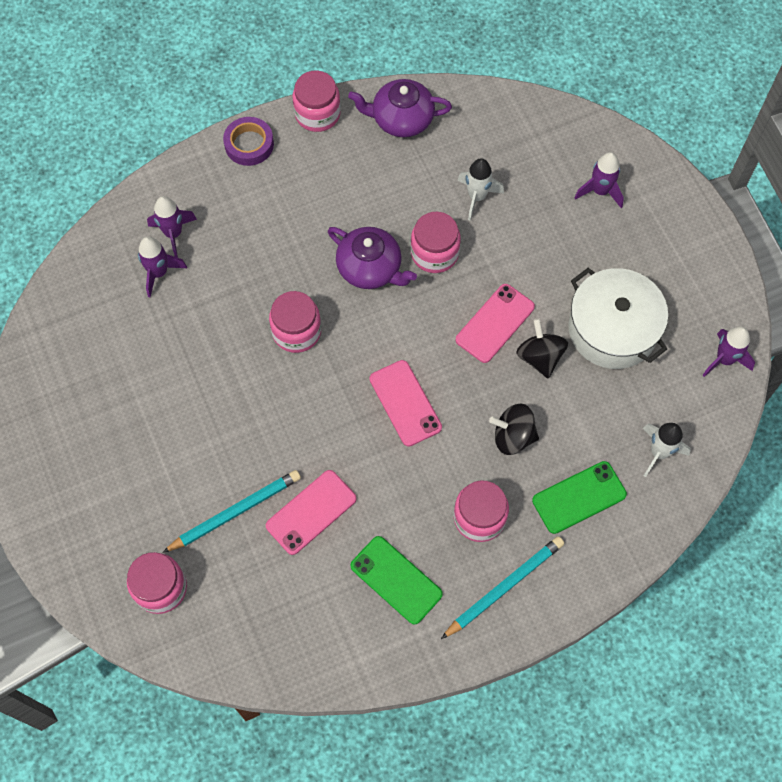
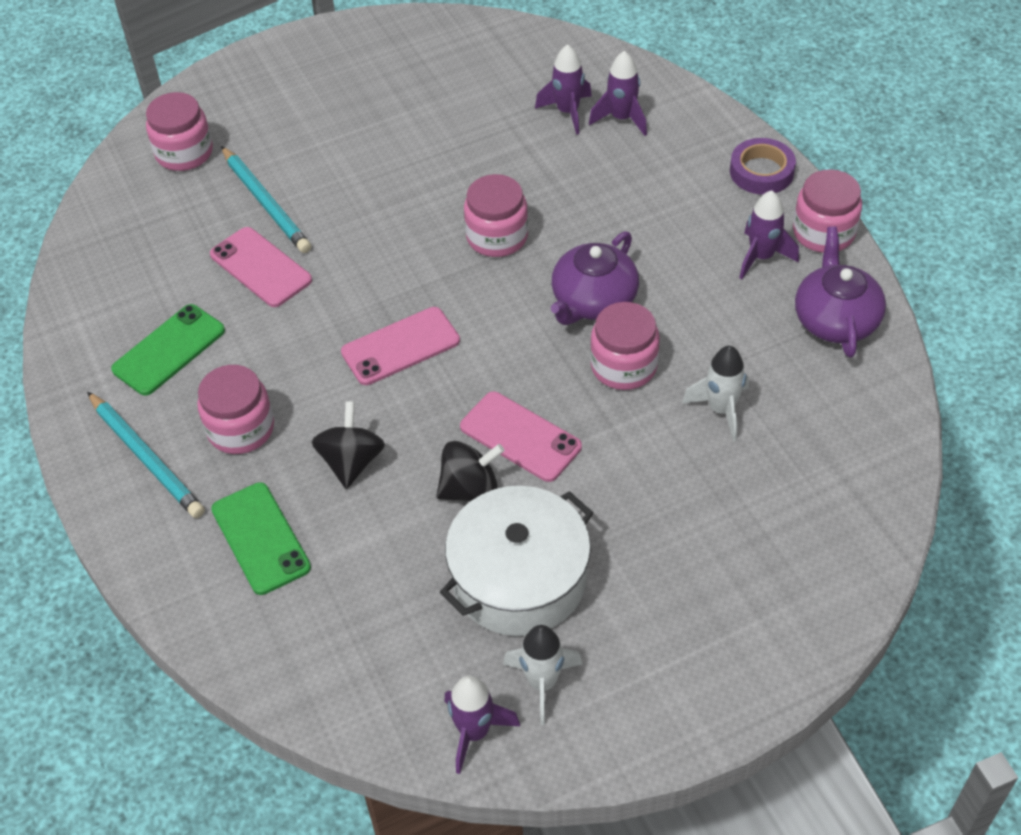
camera: 90 degrees right, 15 degrees down
(600, 191) = (757, 562): purple rocket -> purple rocket (761, 257)
(659, 452) = (322, 637): white rocket -> white rocket (542, 683)

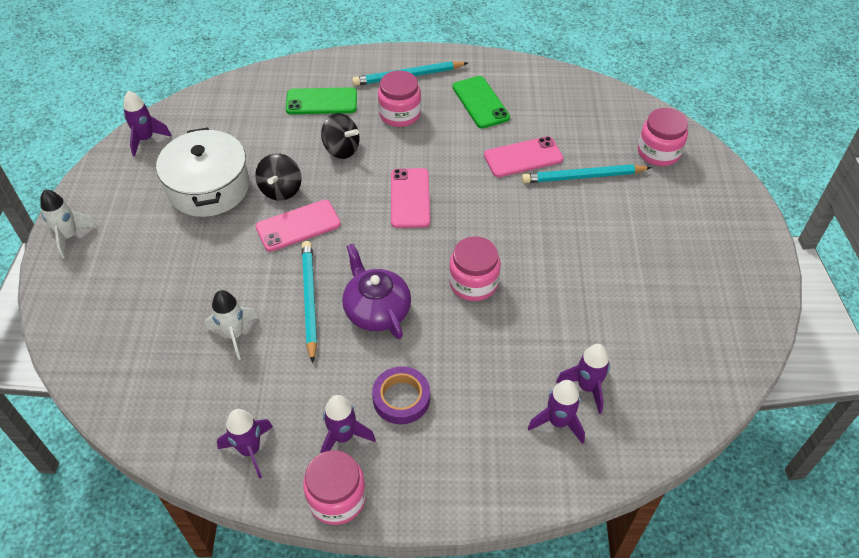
camera: 115 degrees right, 0 degrees up
(542, 683) = (145, 172): white rocket -> white rocket (69, 236)
(623, 366) = (309, 300): pink jar -> turquoise pencil
(761, 172) = (433, 493): purple tape -> purple tape (401, 398)
(835, 319) = (250, 450): purple teapot -> purple rocket

